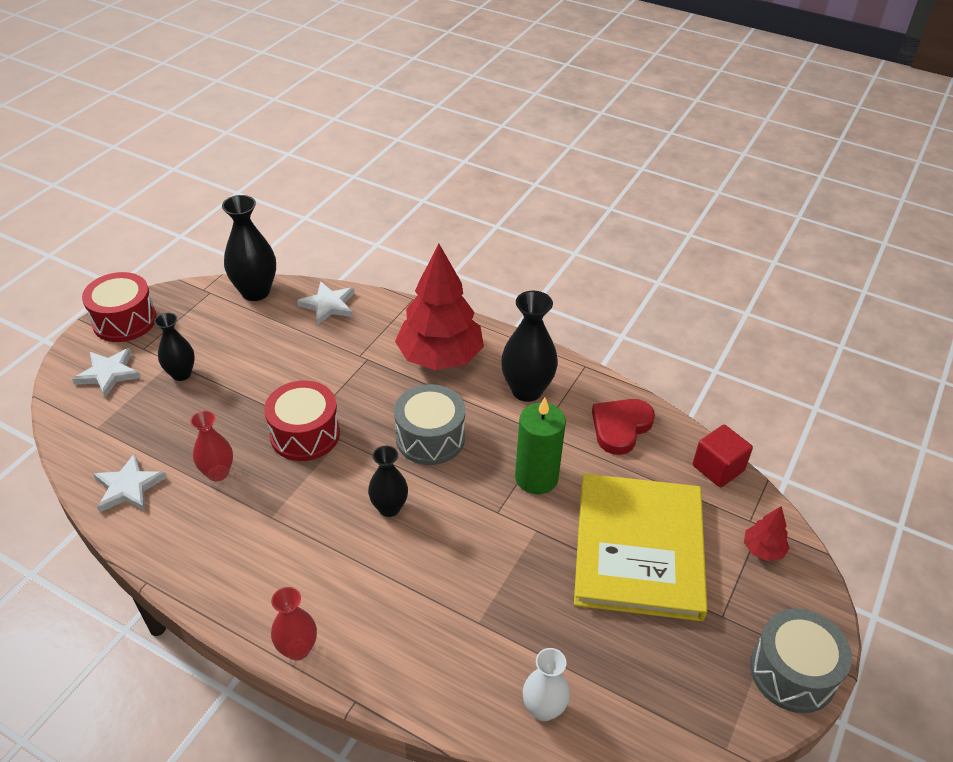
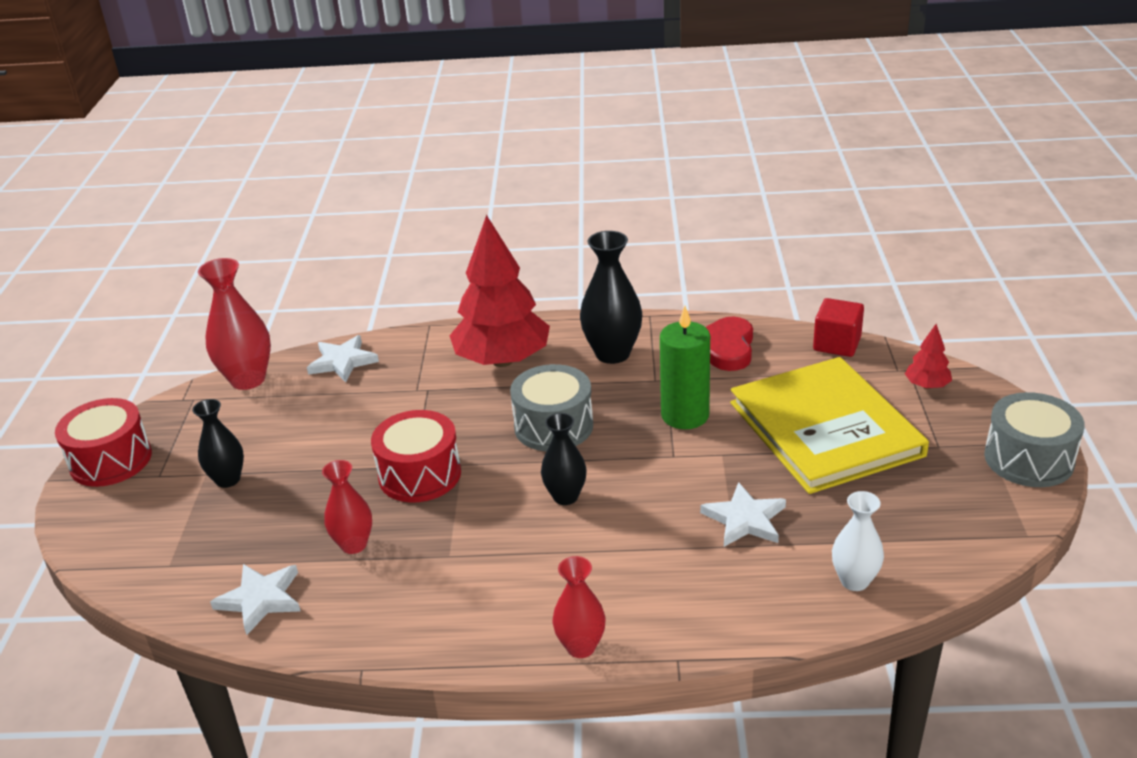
camera: 25 degrees left, 10 degrees down
(108, 374) = (137, 513): white star -> white star (745, 519)
(255, 292) = (248, 379): black vase -> red vase

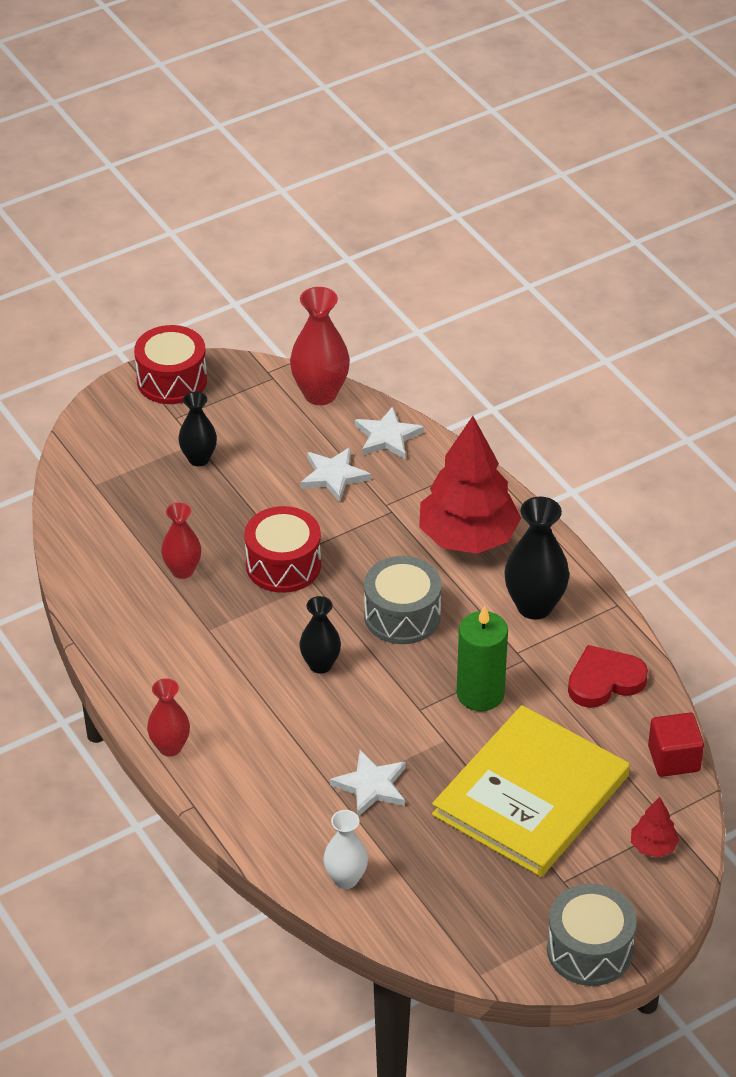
camera: 55 degrees right, 10 degrees up
(260, 599) = (97, 552): white star -> white star (333, 476)

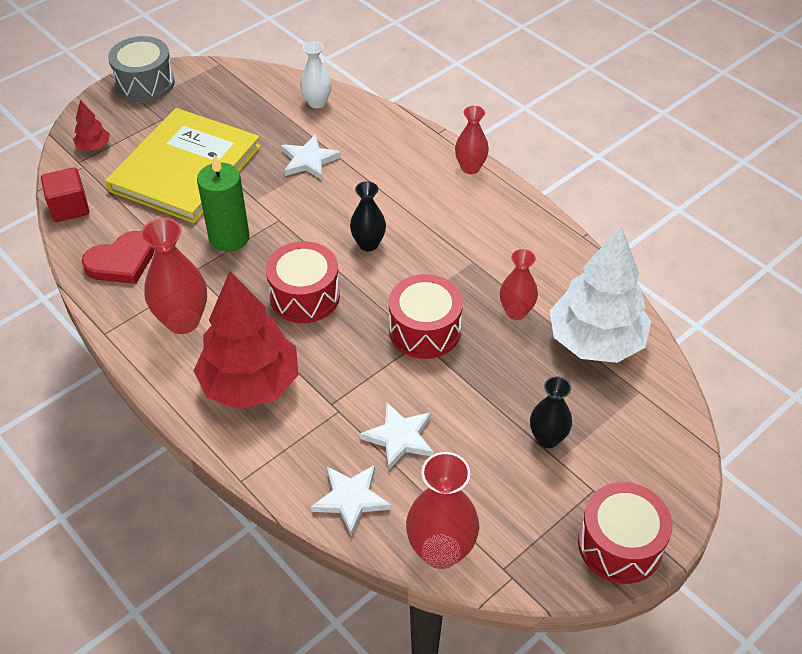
camera: 170 degrees right, 5 degrees up
(115, 532) = (595, 341): none -> white tree
(402, 615) = (304, 296): grey drum -> red drum
(534, 606) = (183, 321): black vase -> red vase

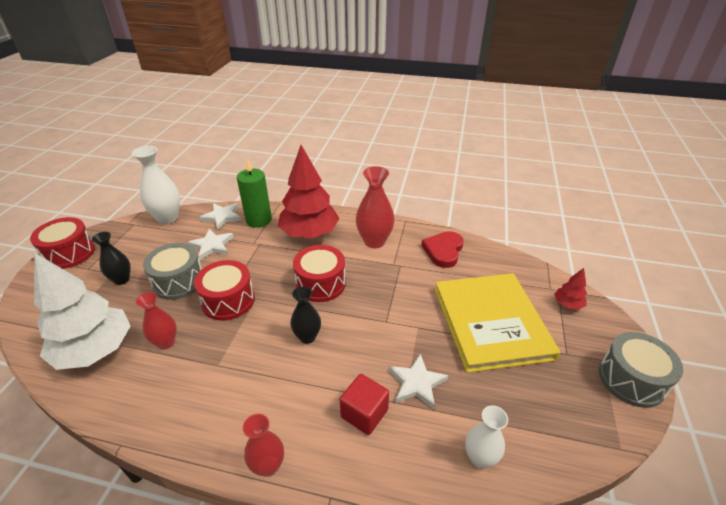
camera: 145 degrees right, 10 degrees down
(69, 208) = (514, 262): red cube -> red cube (364, 413)
(229, 237) = (403, 293): green candle -> green candle (258, 220)
(441, 551) = (167, 218): red vase -> white vase
(472, 393) = (178, 281): none -> grey drum

